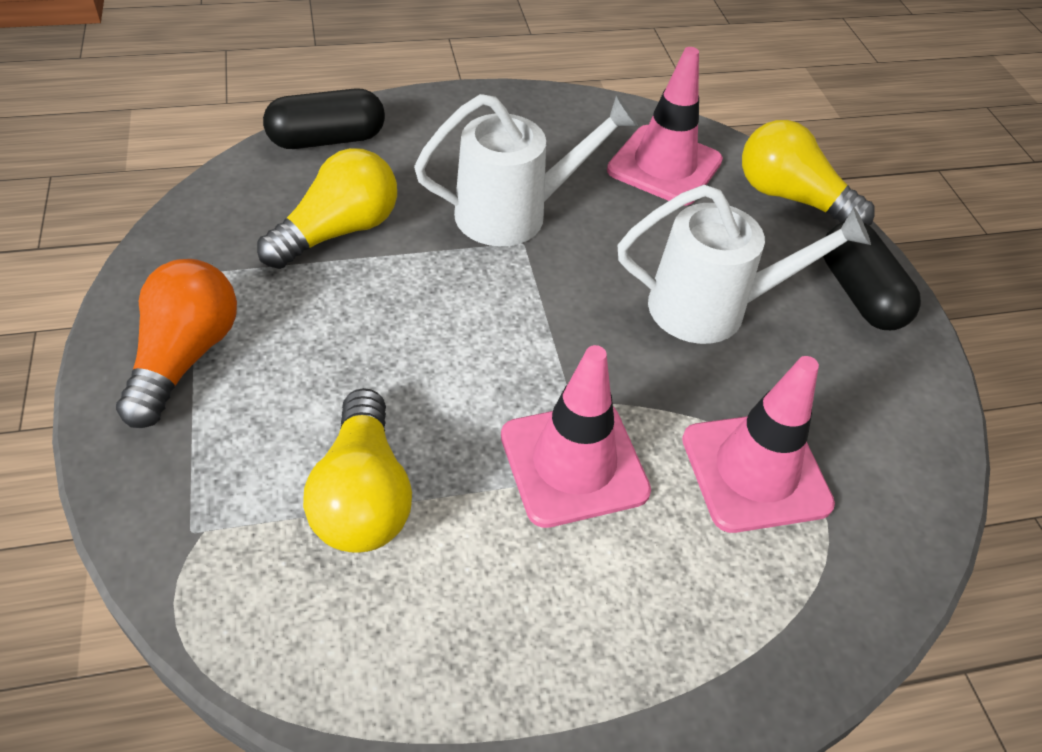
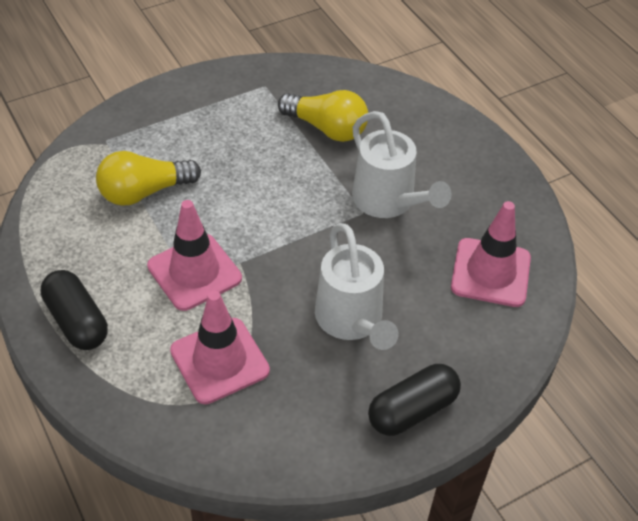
camera: 75 degrees right, 0 degrees up
(185, 357) = (206, 102): orange light bulb -> none
(327, 139) = (406, 99): black capsule -> black capsule (77, 321)
(791, 197) = (501, 357): yellow light bulb -> none

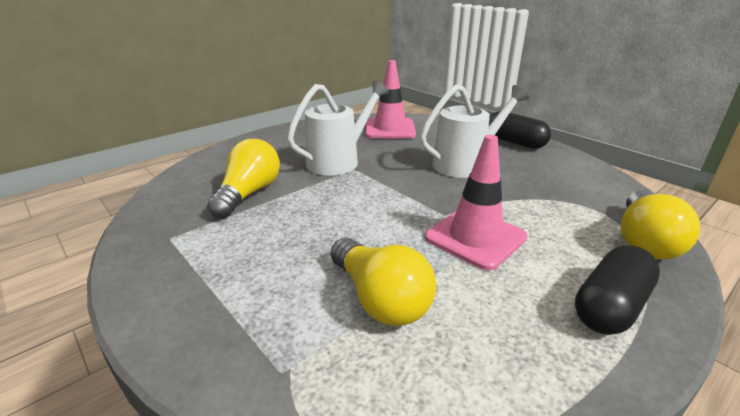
camera: 100 degrees left, 20 degrees down
(137, 404) = (644, 241): none -> yellow light bulb
(219, 360) = (555, 209): pink traffic cone -> none

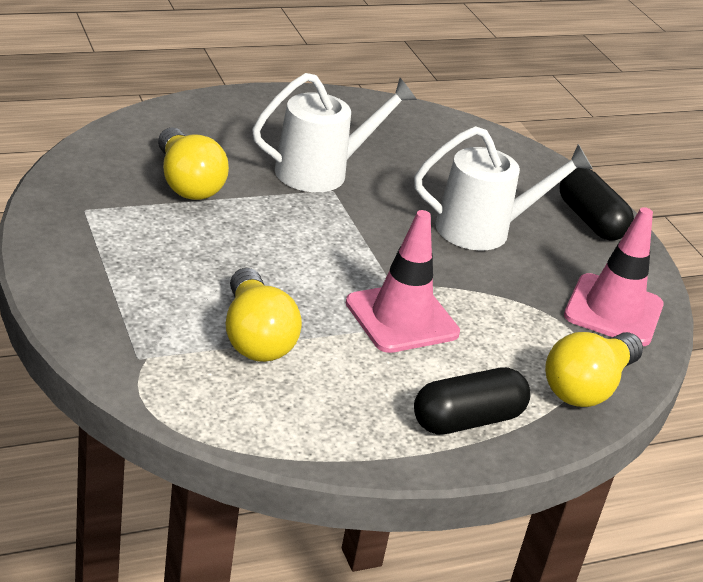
camera: 15 degrees right, 5 degrees up
(249, 194) = (187, 183): yellow light bulb -> yellow light bulb turned 120 degrees clockwise
(390, 129) = (431, 141): pink traffic cone -> pink traffic cone (613, 310)

